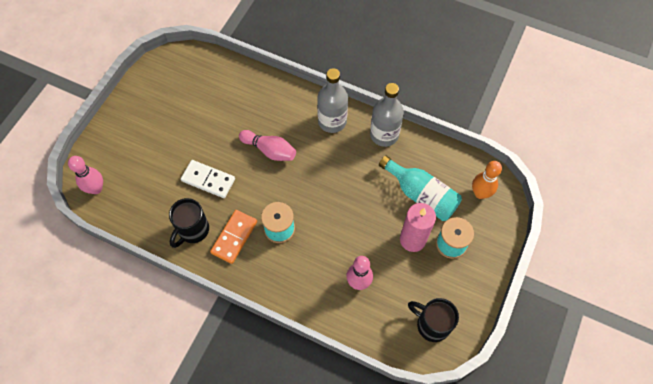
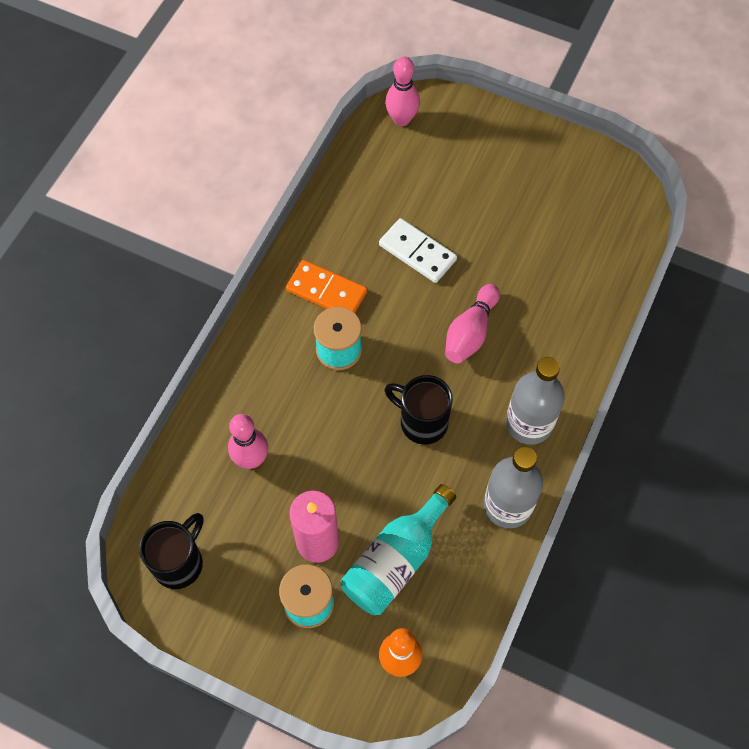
camera: 90 degrees right, 0 degrees up
(193, 230) = (337, 239): black mug -> black mug (422, 422)
(208, 180) = (417, 252): white domino -> white domino turned 75 degrees counterclockwise

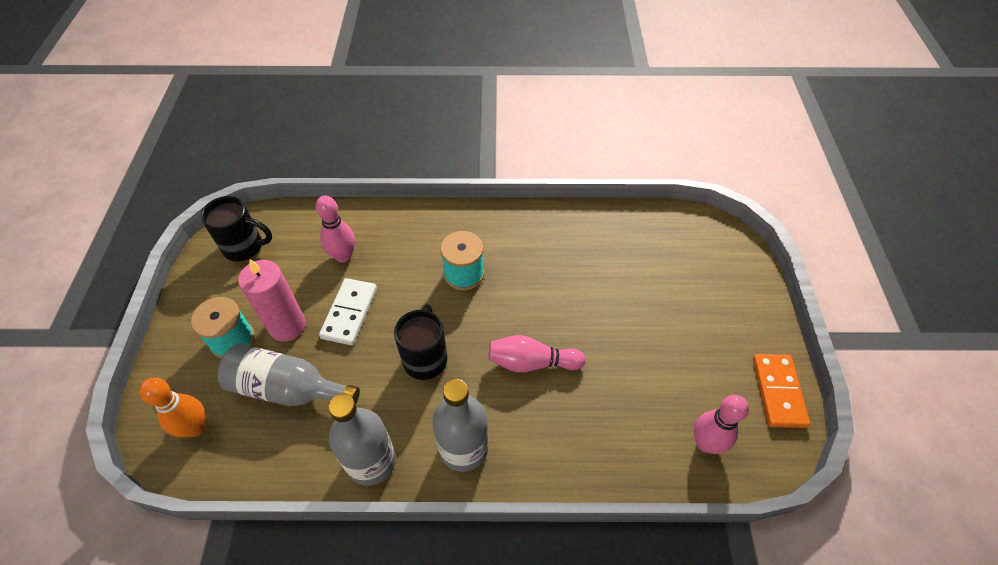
camera: 65 degrees right, 10 degrees down
(326, 291) = (511, 246): orange domino -> orange domino (778, 391)
(396, 560) = (288, 388): turquoise bottle -> grey bottle
(401, 119) = (704, 232): pink bowling pin -> pink bowling pin (706, 443)
(417, 252) = (585, 292): white domino -> white domino (349, 313)

